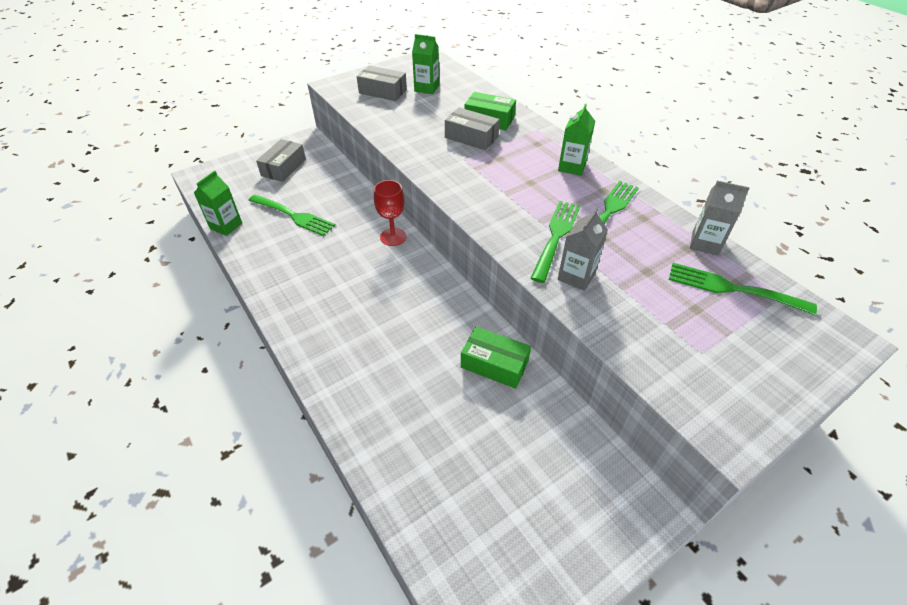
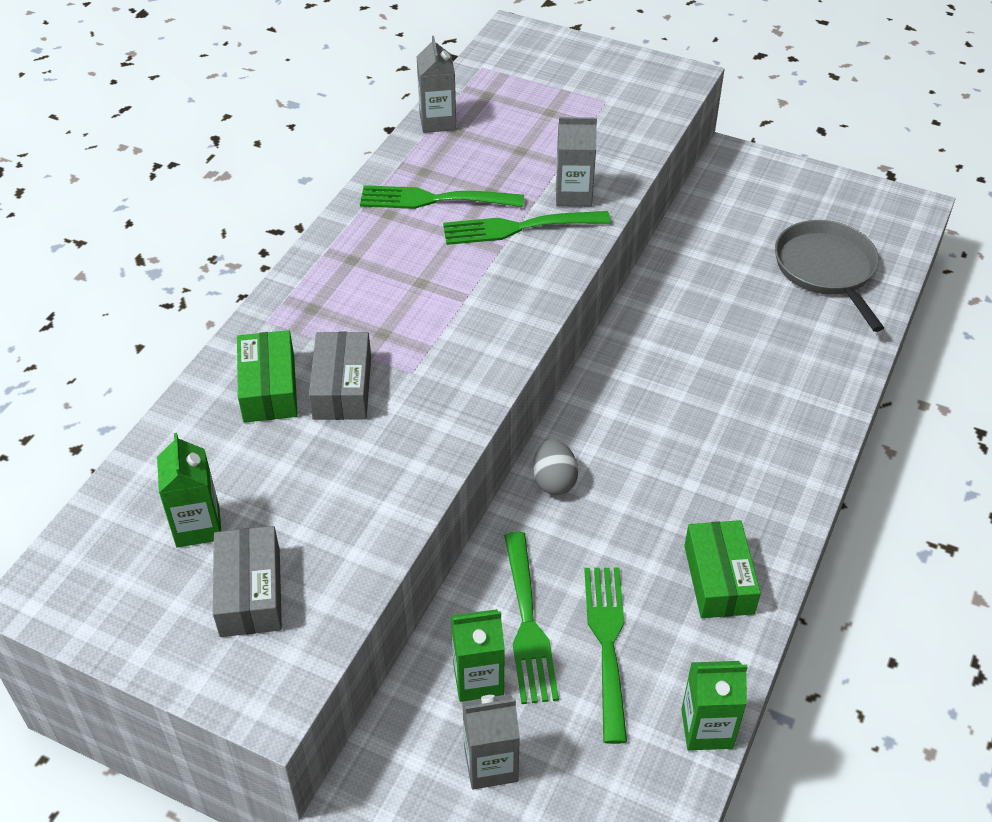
camera: 120 degrees left, 0 degrees up
(283, 167) = (491, 764): grey box -> grey carton
(393, 237) = (554, 481): red goblet -> grey egg
(457, 483) = (826, 269): none -> grey pan
(494, 364) = (679, 293): green box -> green box (718, 579)
(572, 167) = (352, 256): green carton -> green carton (478, 679)
(733, 289) = (499, 95): green fork -> green fork (527, 623)

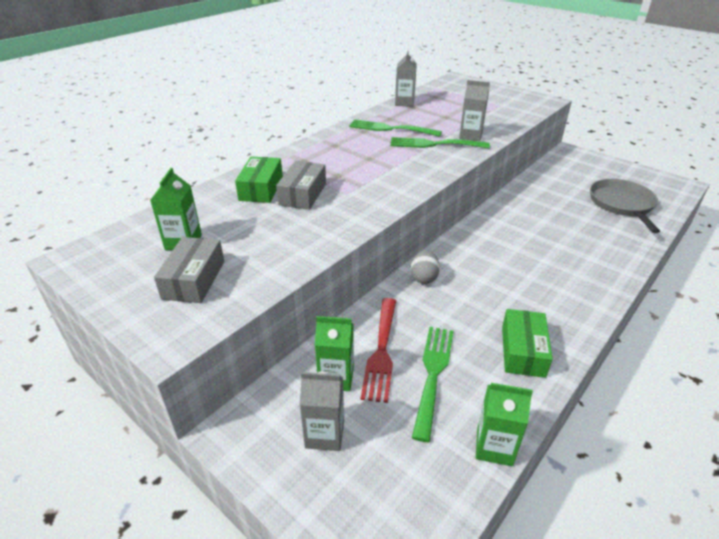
camera: 15 degrees right, 10 degrees down
(527, 623) = (381, 351): green fork -> red fork

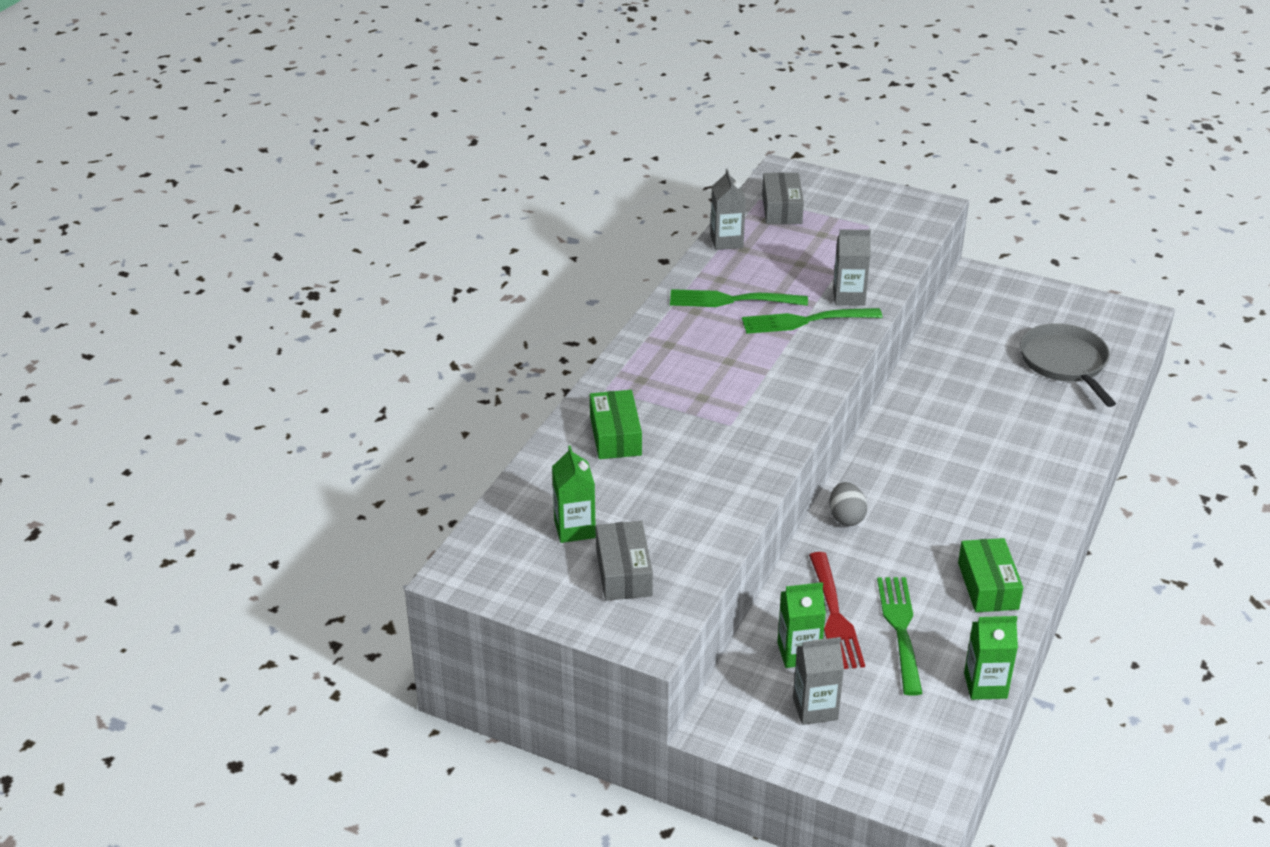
camera: 15 degrees left, 0 degrees up
(303, 194) = (675, 435): grey box -> grey box (781, 209)

